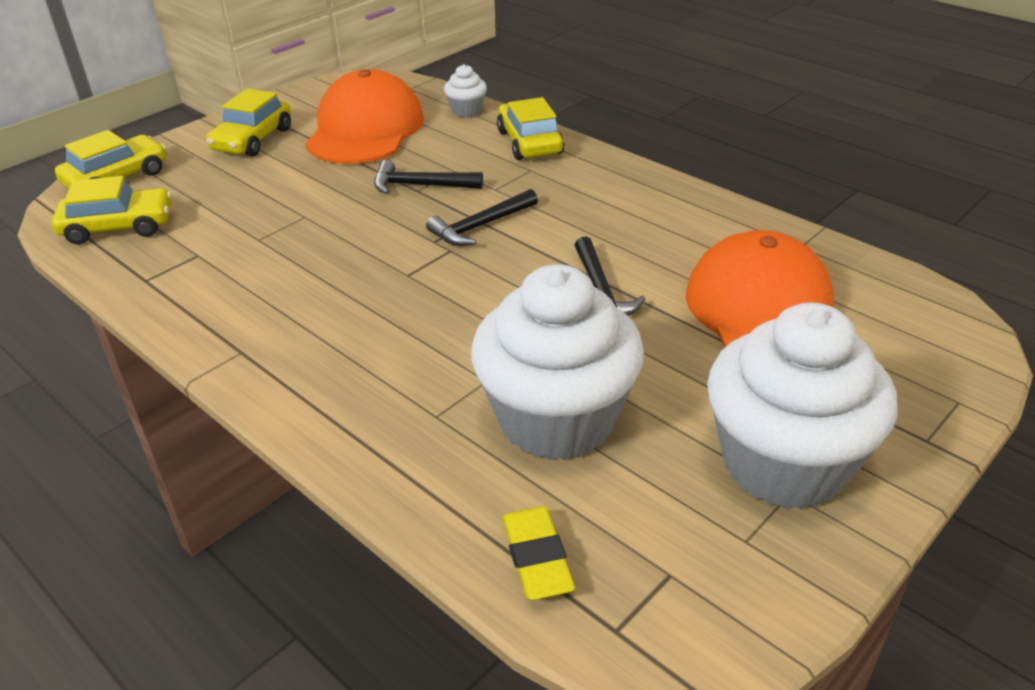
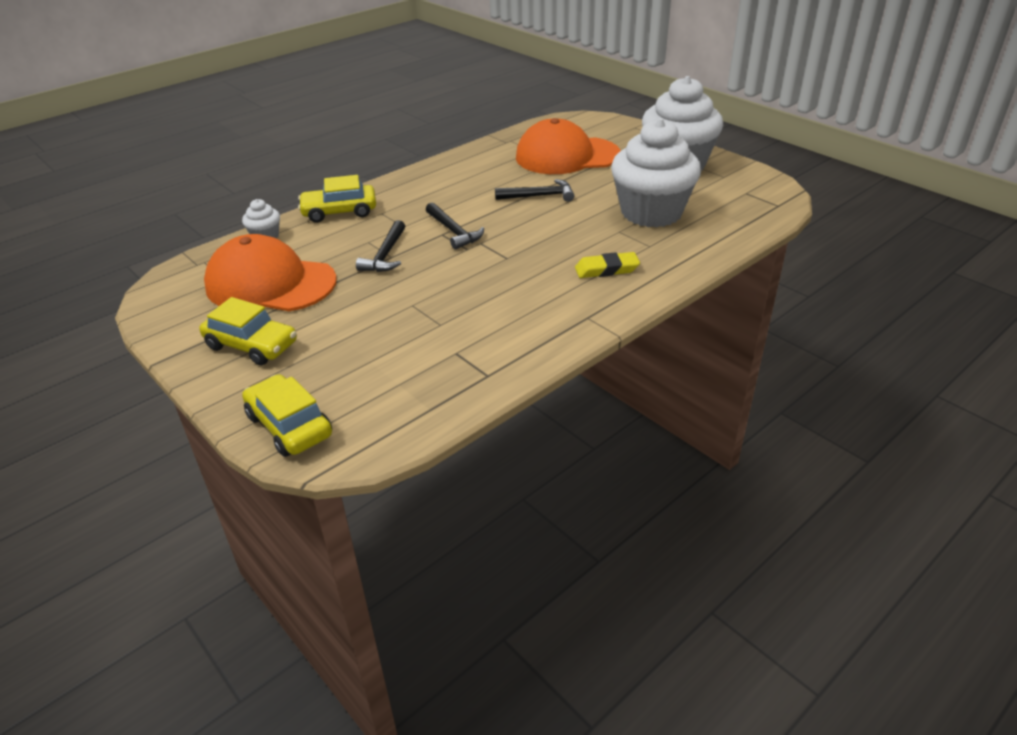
camera: 85 degrees left, 0 degrees up
(118, 227) = (394, 406): yellow car -> none
(537, 558) = (744, 220): yellow eraser -> yellow eraser (606, 269)

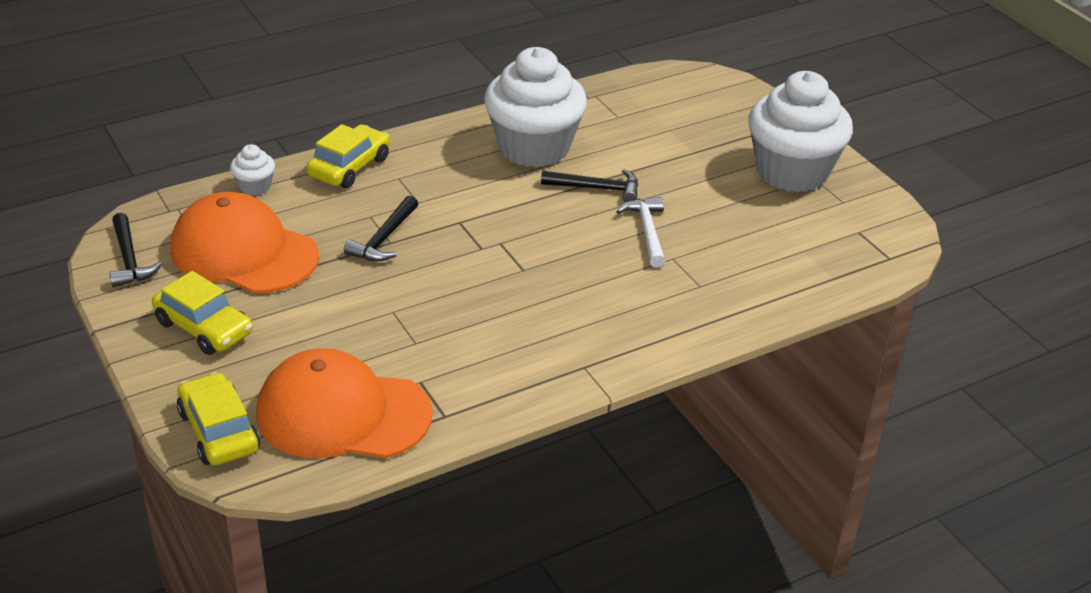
camera: 10 degrees right, 0 degrees up
(339, 212) = (349, 167): yellow car -> yellow car turned 120 degrees clockwise
(453, 231) = (474, 221): black hammer -> black hammer (129, 259)
(567, 156) = (656, 133): orange cap -> orange cap (343, 414)
(591, 217) = (647, 232): none -> white hammer
(606, 269) = (633, 308): yellow eraser -> none
(651, 212) = (724, 239): white cupcake -> white cupcake (533, 148)

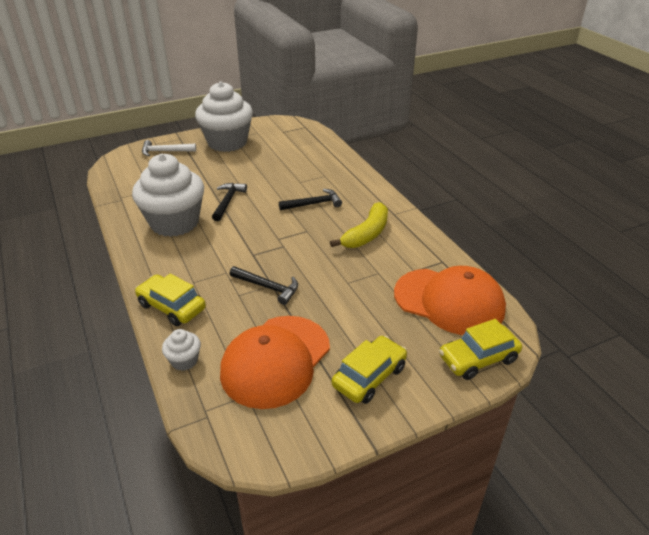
camera: 85 degrees left, 0 degrees up
(129, 259) = (277, 437): black hammer -> black hammer (313, 204)
(343, 414) = (449, 301): orange cap -> orange cap turned 75 degrees counterclockwise
(518, 332) = (366, 234): none -> yellow banana
(647, 232) = (275, 188): white hammer -> white hammer (165, 151)

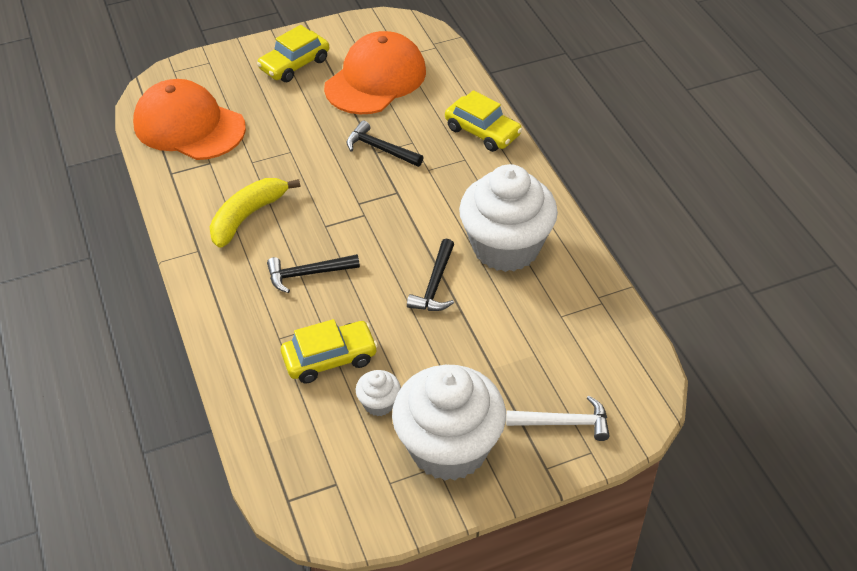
camera: 175 degrees left, 10 degrees up
(184, 360) = (459, 82): white cupcake -> white cupcake (379, 403)
(478, 358) = (192, 74): yellow car -> yellow car (330, 358)

